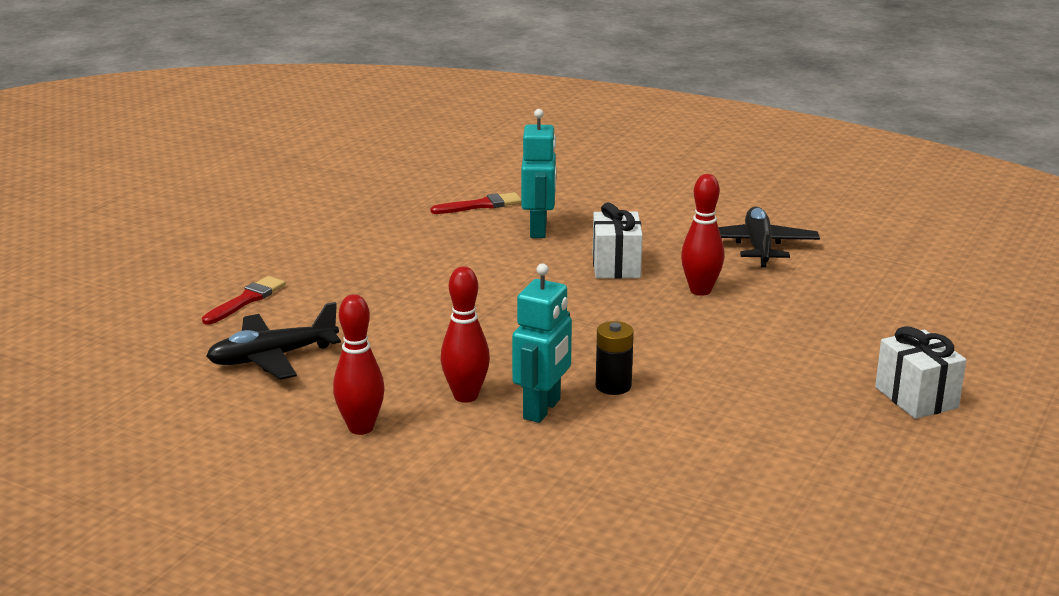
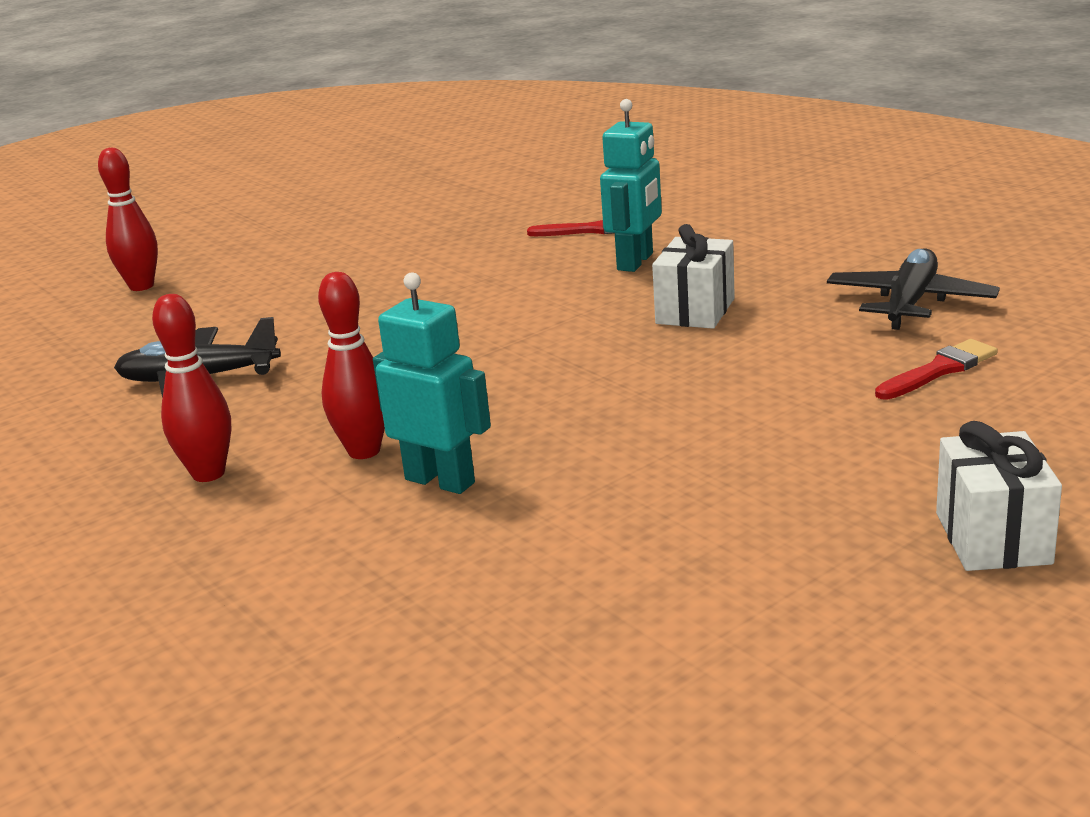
camera: 25 degrees right, 0 degrees up
(246, 300) = (237, 313): red brush -> red brush (939, 370)
(542, 409) = (440, 481): turquoise robot -> turquoise robot turned 105 degrees counterclockwise
(613, 386) = (558, 462): black battery -> none
(700, 290) = (782, 351): red bowling pin -> red bowling pin (141, 286)

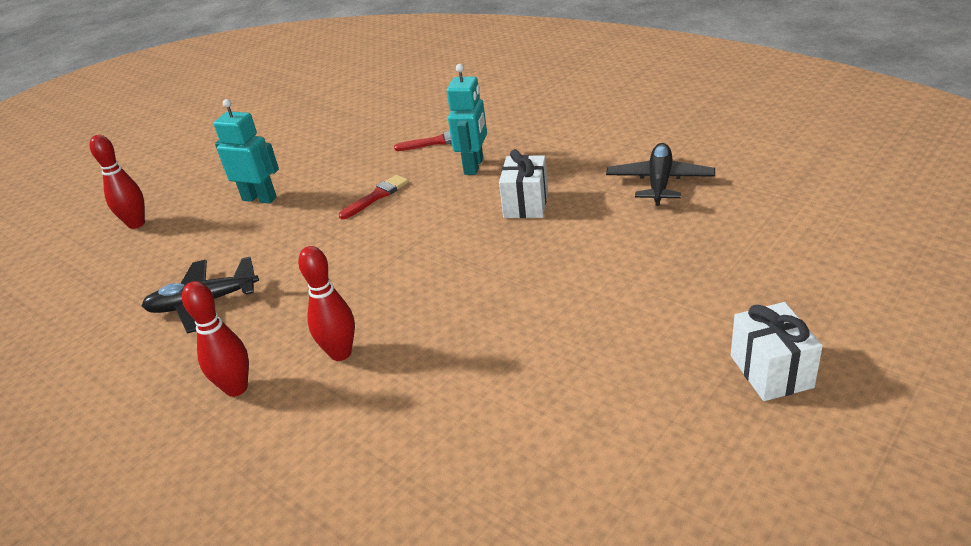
camera: 10 degrees left, 10 degrees up
(440, 481) = (401, 372): turquoise robot -> turquoise robot (259, 198)
(939, 370) = (695, 236): red brush -> red brush (376, 196)

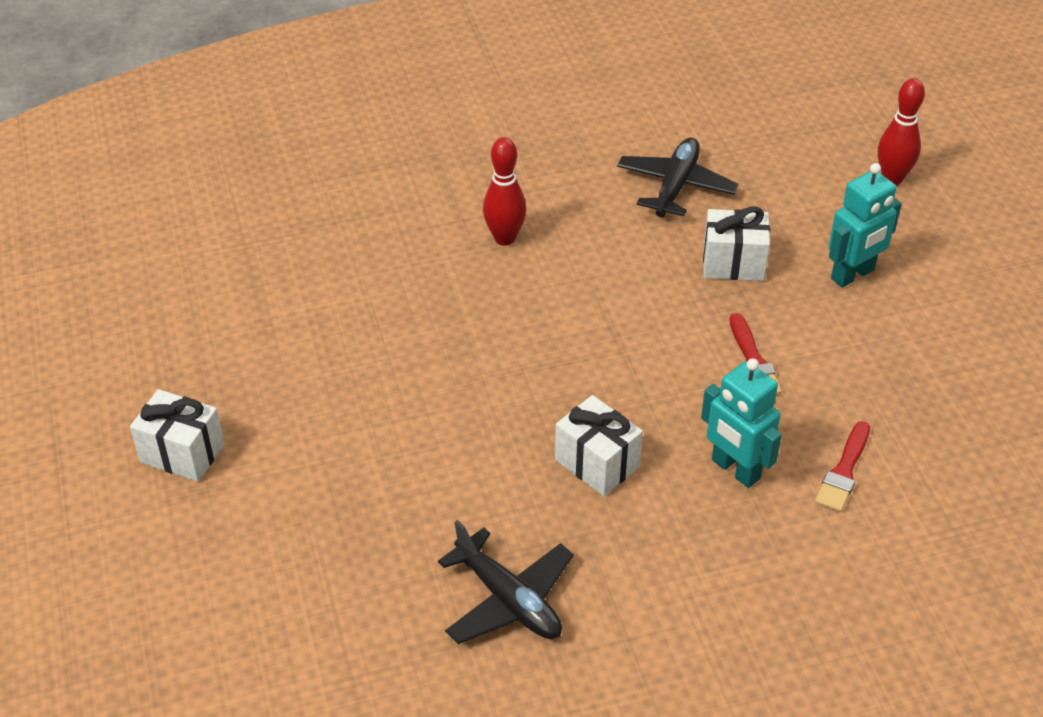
camera: 120 degrees right, 10 degrees up
(236, 388) = (529, 174): red bowling pin -> none
(283, 241) = (733, 263): none -> white gift

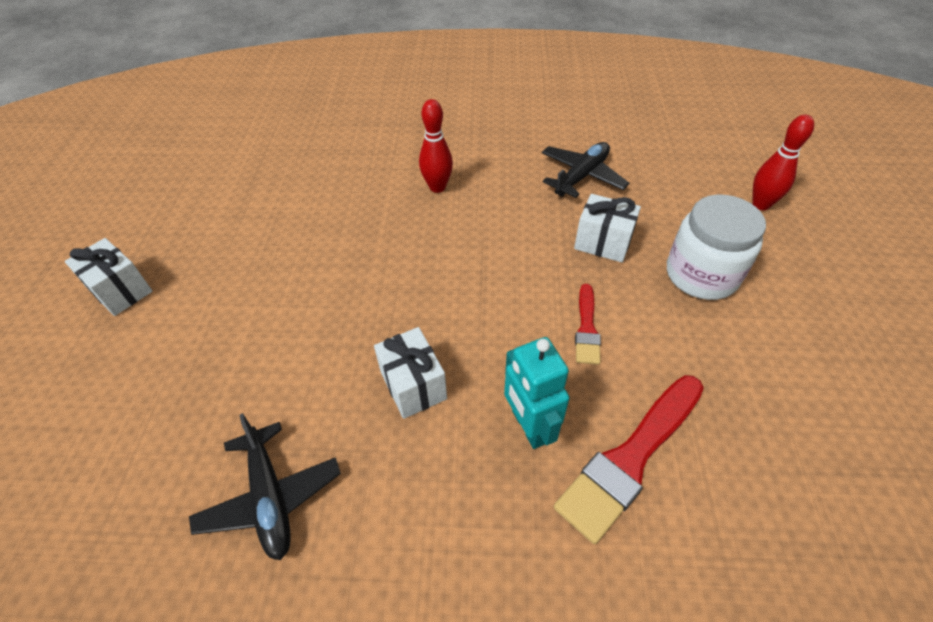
camera: 20 degrees right, 5 degrees up
(844, 471) = (630, 458): red brush -> red brush, size x1.85
(853, 275) = (701, 275): turquoise robot -> white jar

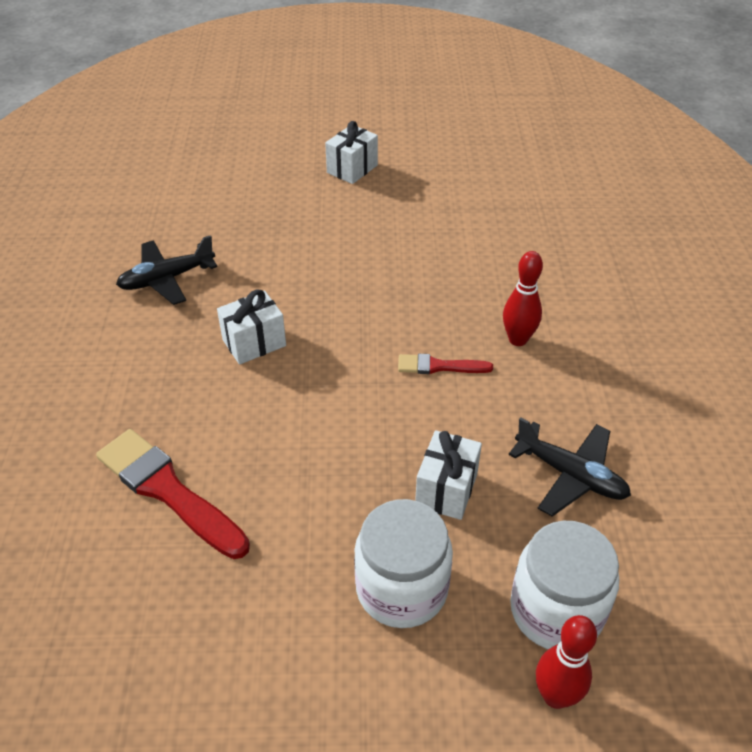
camera: 85 degrees right, 5 degrees down
(529, 426) = (207, 419): turquoise robot -> none
(587, 328) = (316, 467): red brush -> red brush (439, 366)
(698, 197) = (556, 610): none -> white jar

